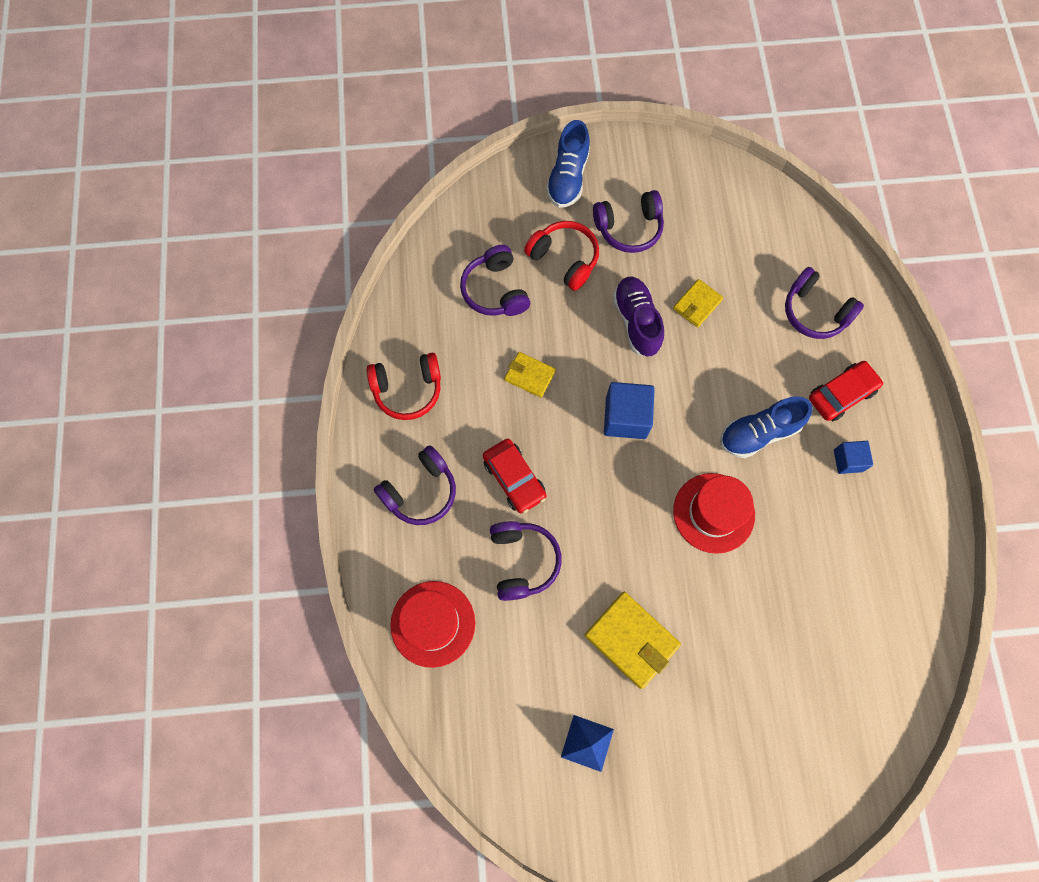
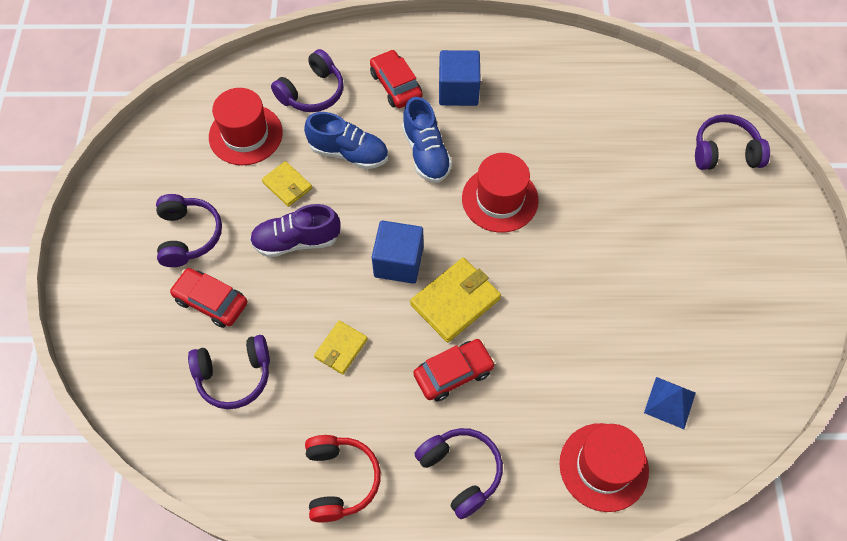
camera: 85 degrees left, 10 degrees down
(522, 561) = (540, 372): purple headphones -> purple headphones (725, 152)
(564, 259) = (211, 301): red headphones -> red car
(568, 178) = (112, 288): blue shoe -> blue shoe (349, 153)
(587, 743) = (712, 329): blue pyramid -> blue pyramid (669, 402)
(631, 640) = (617, 281): yellow wallet -> yellow wallet (455, 301)
(750, 257) = (245, 134): none -> red hat
(848, 460) = (458, 90): blue cube -> blue cube, size x1.67

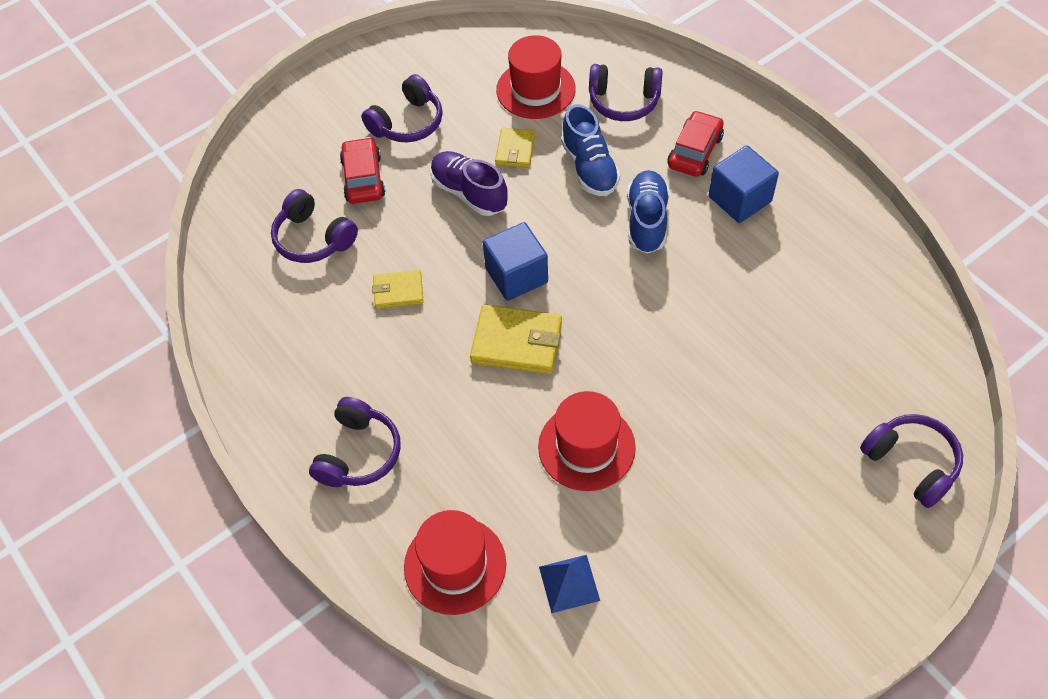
camera: 55 degrees right, 5 degrees down
(340, 480) = (282, 371): red headphones -> none
(426, 153) = (646, 221): blue shoe -> blue shoe turned 150 degrees clockwise
(453, 373) = (446, 387): red car -> none
(500, 199) = (655, 307): red hat -> red hat (586, 447)

